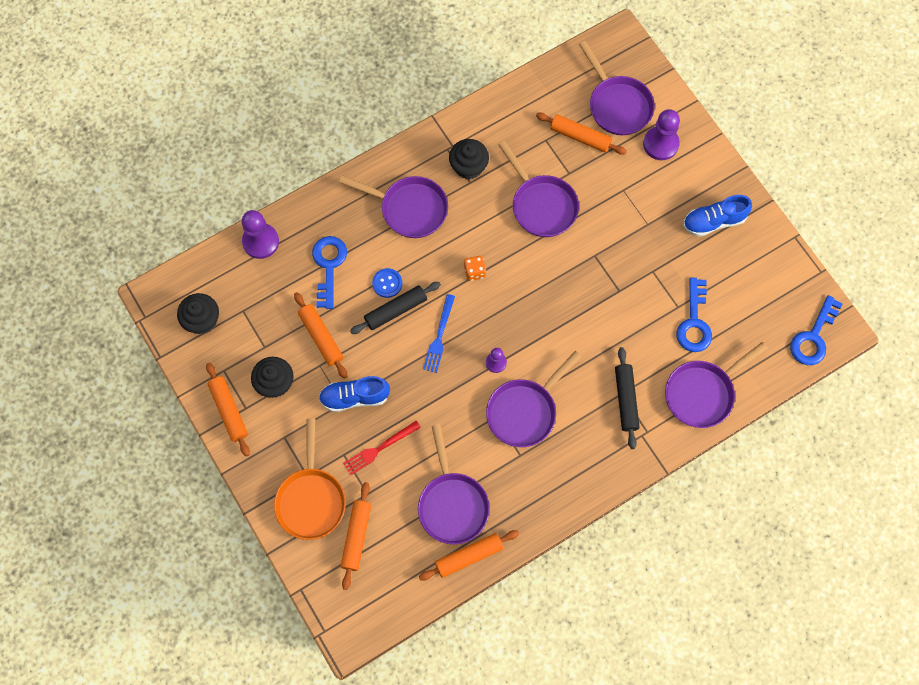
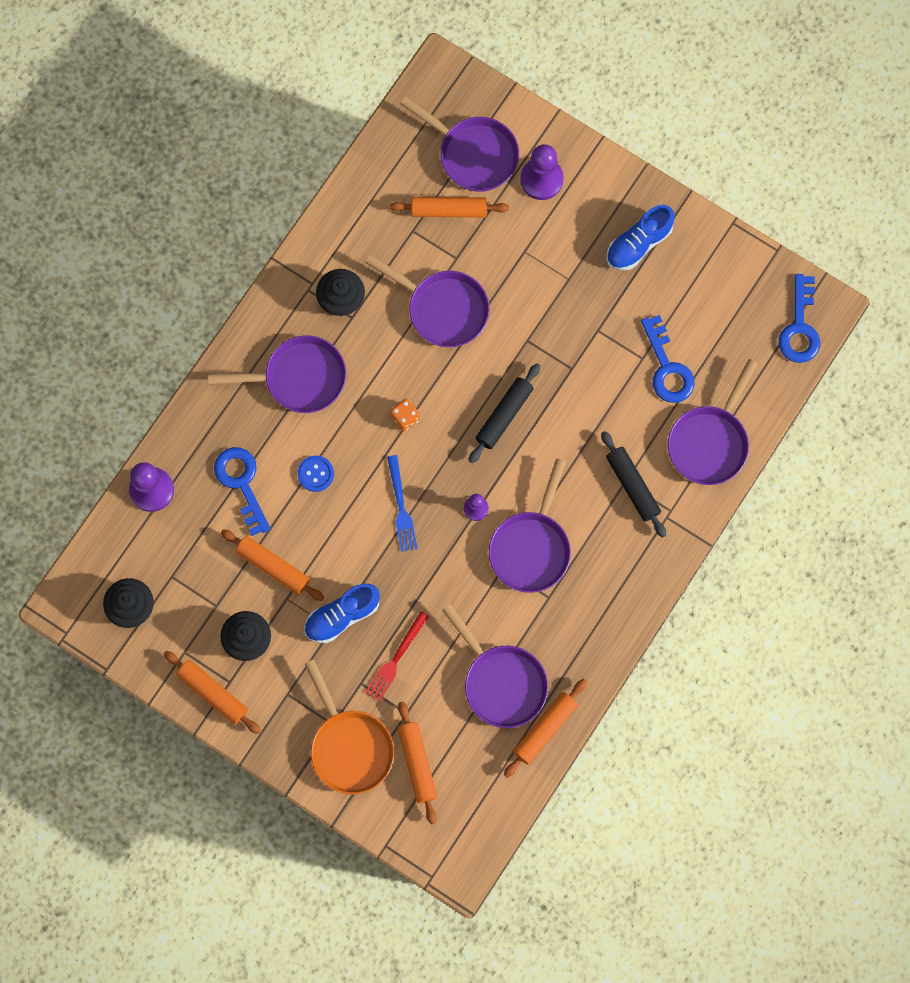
camera: 25 degrees left, 5 degrees up
(396, 310) = (340, 500): black rolling pin -> black rolling pin (504, 415)

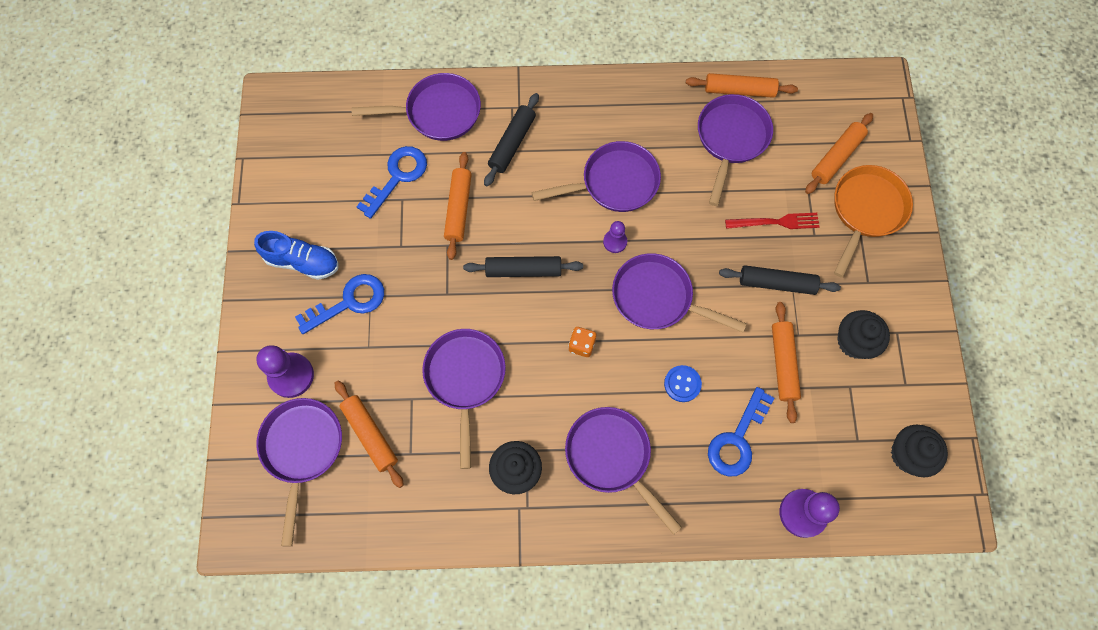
camera: 125 degrees left, 5 degrees down
(213, 693) = (916, 338): orange rolling pin -> orange rolling pin (458, 209)
(342, 616) = (776, 283): blue shoe -> black rolling pin
(401, 507) = (657, 298): blue fork -> purple pan
(799, 327) = (299, 106): blue key -> blue key (349, 302)

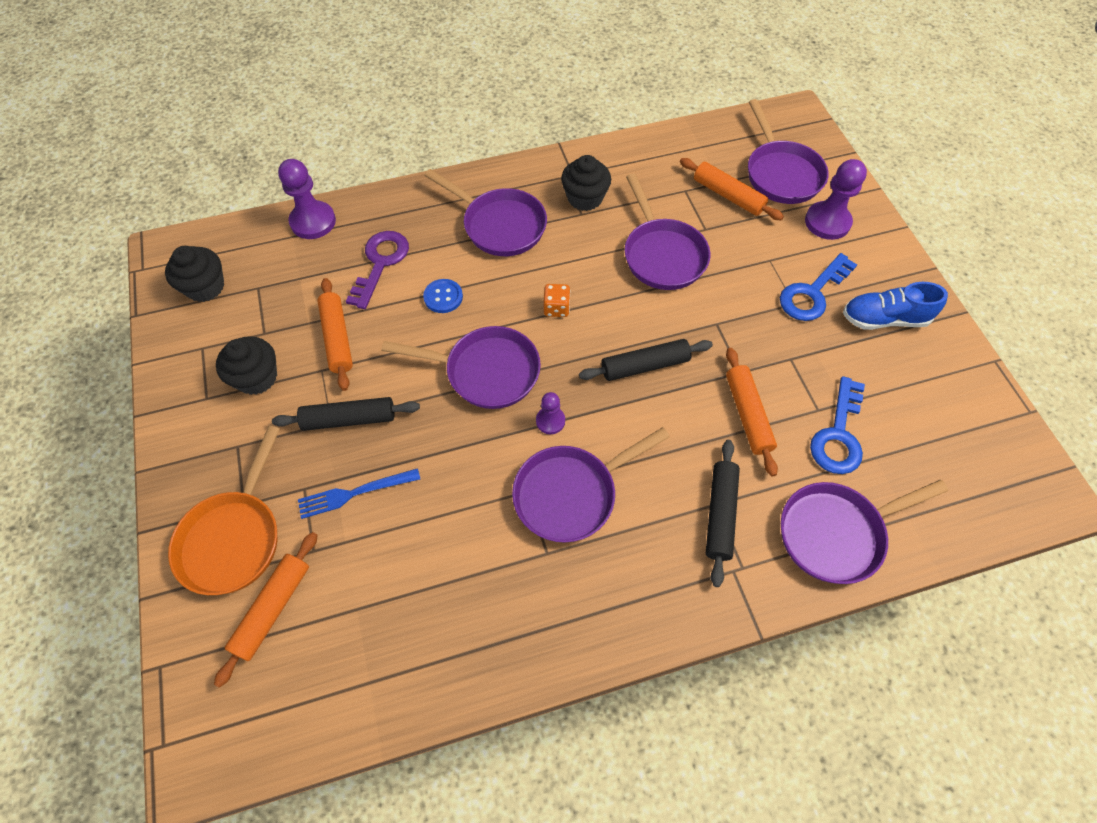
camera: 165 degrees right, 10 degrees down
(731, 139) = (426, 598): purple pan -> none
(737, 439) = (380, 263): blue key -> purple key
(739, 90) = (423, 686): orange rolling pin -> none
(776, 222) = (354, 493): red fork -> blue fork

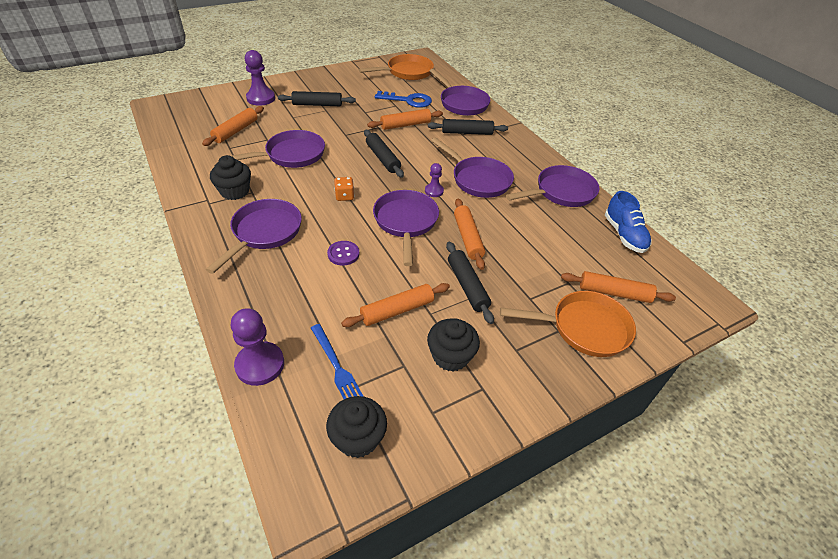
camera: 105 degrees left, 15 degrees down
(354, 493) = (520, 270): blue fork -> blue fork (336, 367)
(380, 263) = (311, 299): purple key -> none
(436, 442) = (467, 238): none -> orange rolling pin
(443, 297) = (343, 254): blue button -> purple button
(781, 174) = (216, 112): purple pan -> purple pan (561, 192)
(812, 293) = (317, 104): blue key -> black rolling pin
(884, 319) = (332, 85): blue shoe -> blue shoe (624, 235)
(964, 453) = (406, 72): none -> orange pan

